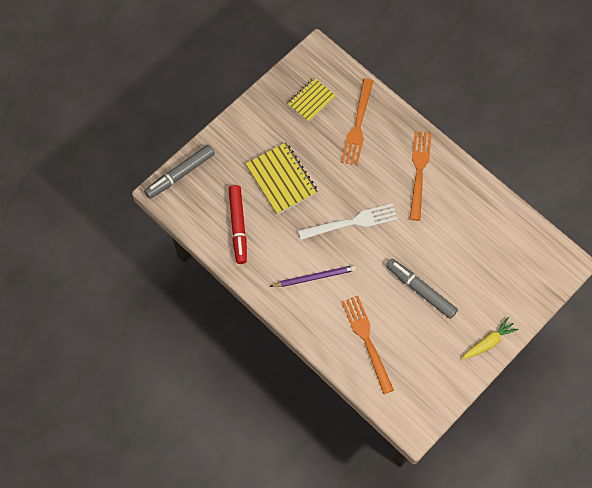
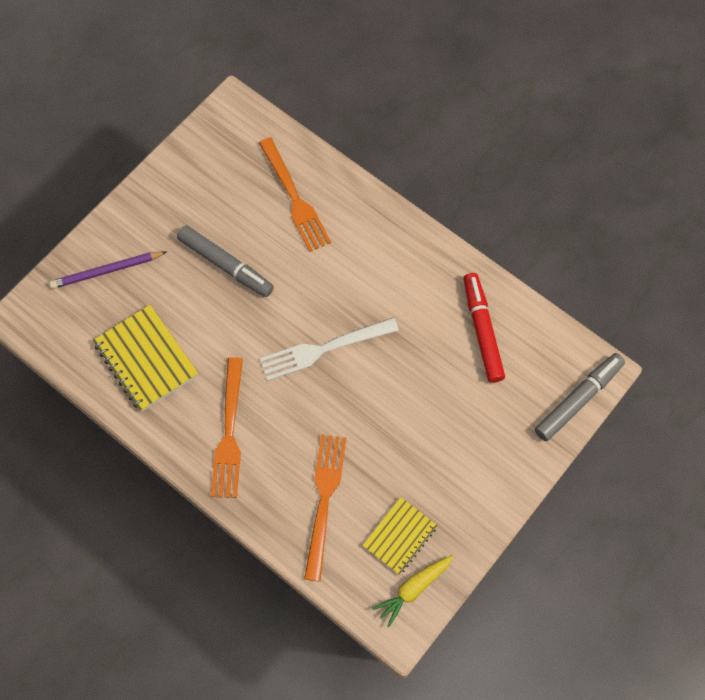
camera: 175 degrees right, 0 degrees up
(281, 179) = (430, 404): yellow notebook -> yellow notebook (146, 359)
(314, 277) = (369, 271): purple pencil -> purple pencil (107, 271)
(488, 342) = (138, 208): yellow carrot -> yellow carrot (414, 588)

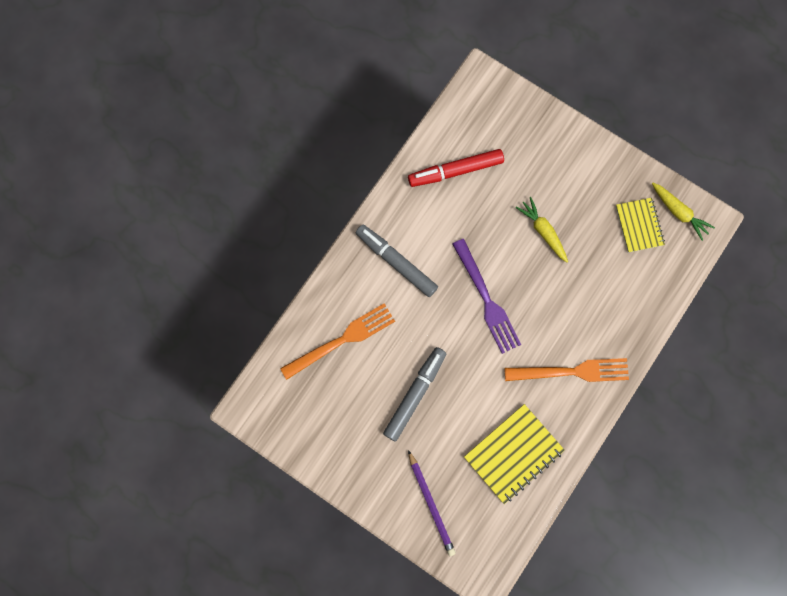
camera: 95 degrees left, 10 degrees up
(323, 349) = (487, 300): white fork -> purple fork
(324, 499) = (617, 287): orange fork -> none
(399, 536) = (639, 225): yellow notebook -> yellow notebook turned 45 degrees clockwise
(400, 421) = (543, 232): none -> yellow carrot
(578, 399) = (508, 94): grey marker -> grey marker (396, 262)

